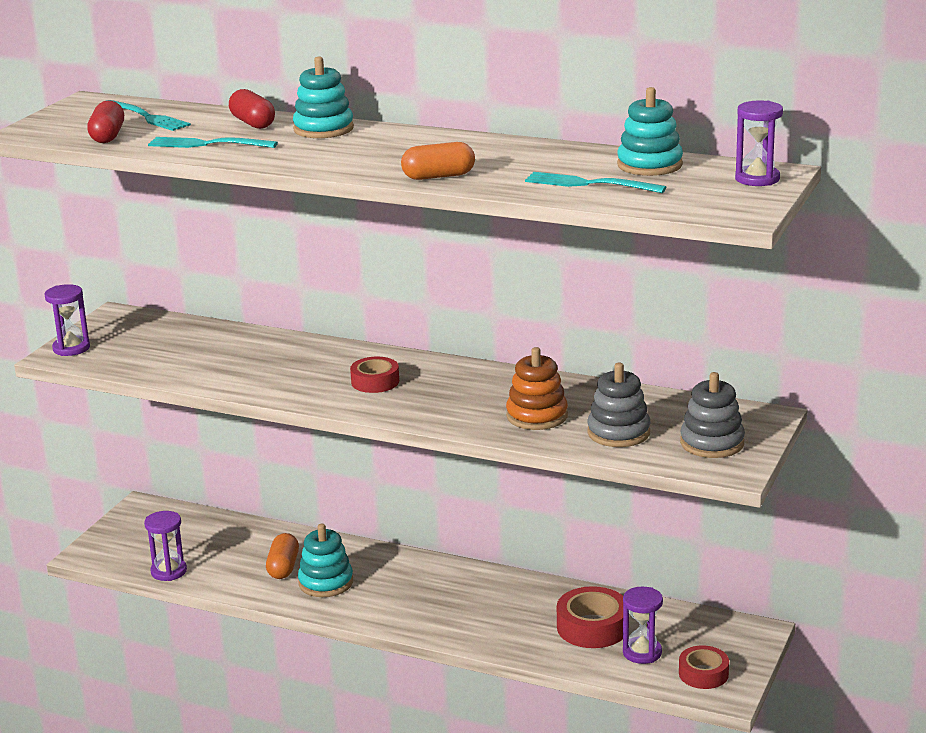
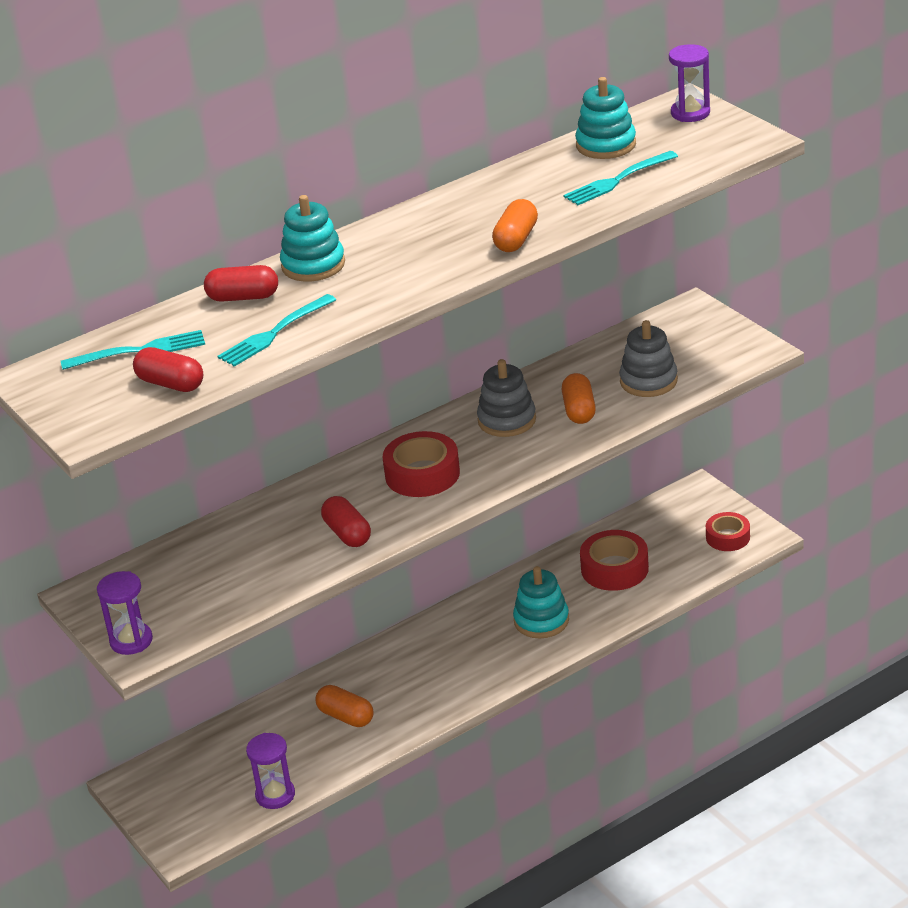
camera: 55 degrees left, 10 degrees up
(266, 379) = (347, 533): none -> red capsule
(326, 582) = (399, 697): turquoise stacking toy -> turquoise stacking toy (541, 620)
(375, 382) = (422, 474): red tape -> red tape, size x1.52
(537, 416) = (579, 410): orange stacking toy -> orange capsule
(642, 652) = (673, 556): purple hourglass -> none
(712, 443) = (709, 345): grey stacking toy -> grey stacking toy (507, 420)

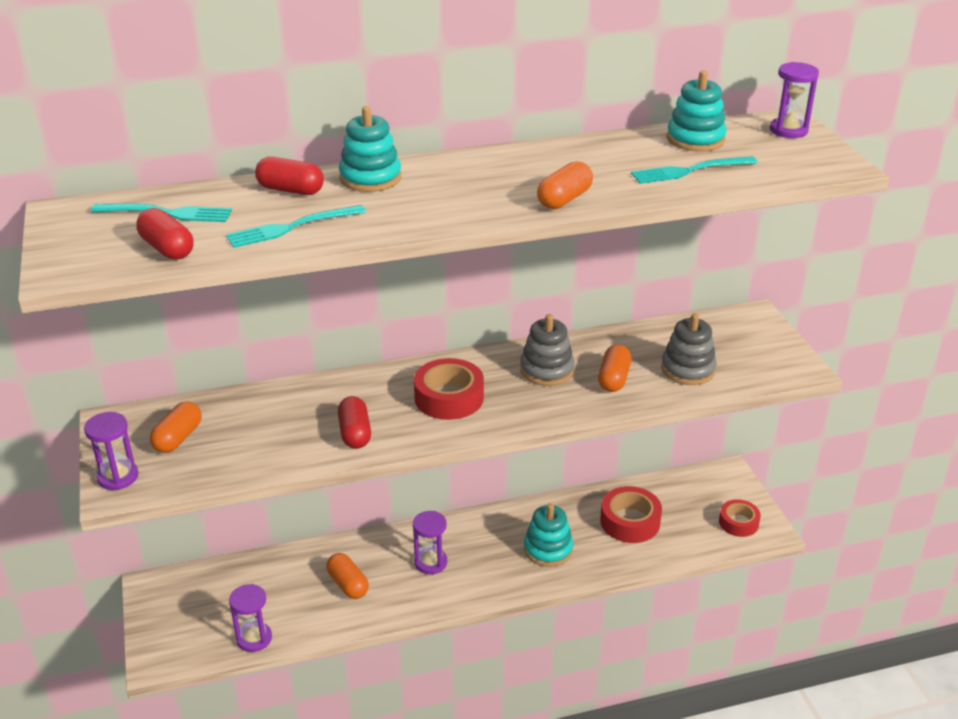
camera: 15 degrees right, 0 degrees up
(166, 589) = (178, 438): none -> orange capsule
(423, 670) = (430, 562): none -> purple hourglass

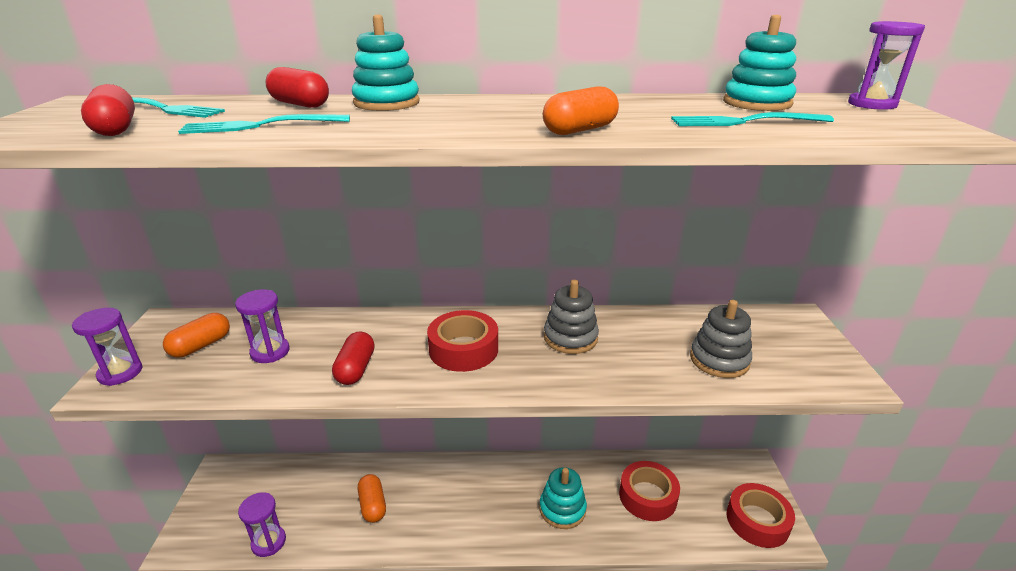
camera: 15 degrees right, 5 degrees down
(430, 562) = (452, 499): purple hourglass -> purple hourglass (270, 352)
(613, 379) = (636, 357): orange capsule -> none
(738, 522) = (757, 521): red tape -> red tape, size x1.52

